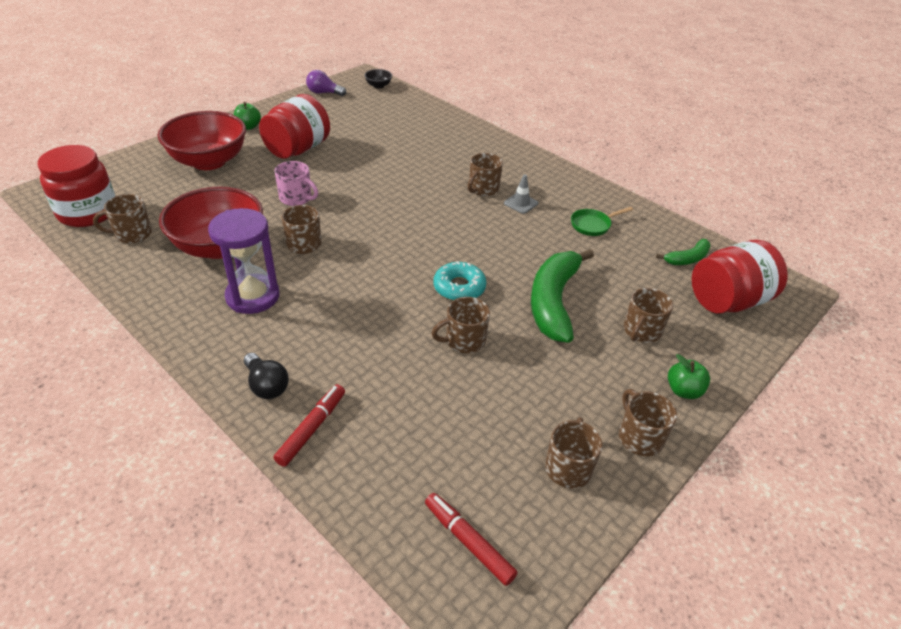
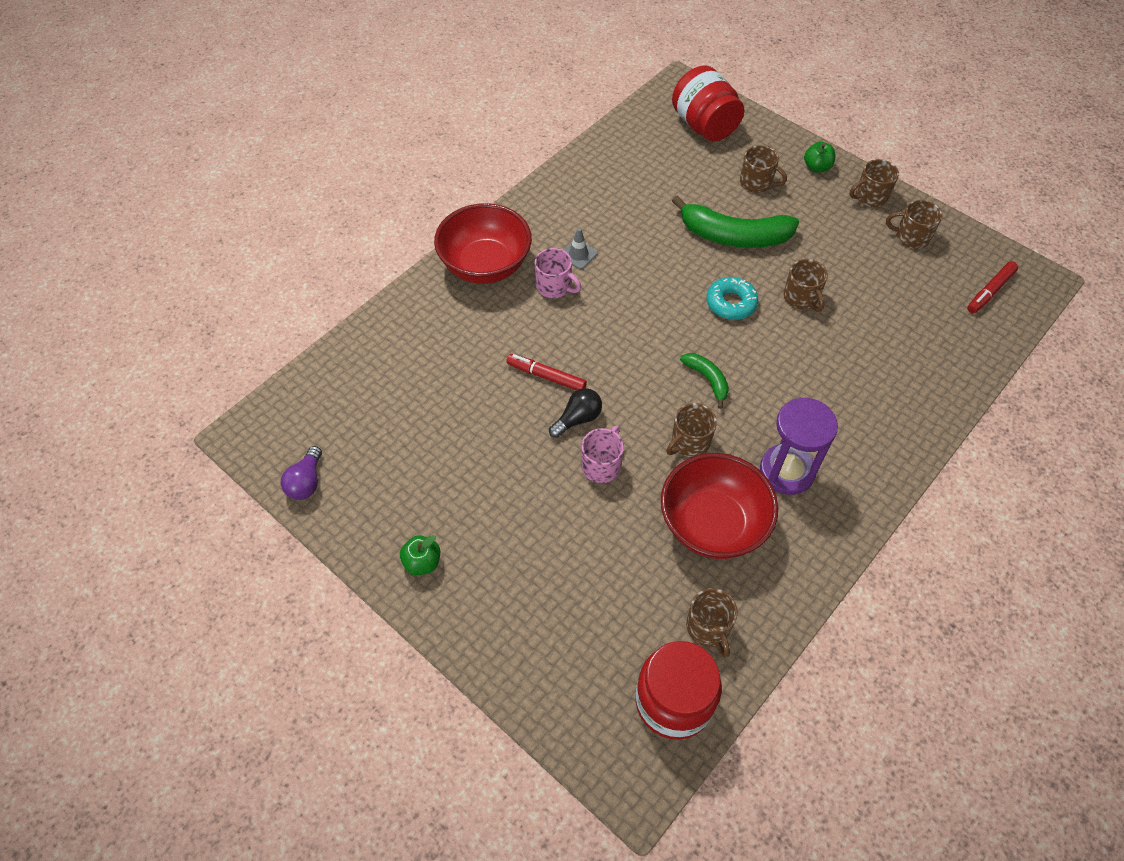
camera: 90 degrees left, 15 degrees up
(209, 161) = (527, 588): red bowl -> red bowl (485, 265)
(266, 385) = (897, 434): black light bulb -> black light bulb (577, 419)
(298, 149) = (483, 485): red jar -> none
(311, 428) = (931, 393): red marker -> red marker (546, 376)
(378, 86) = (281, 413): black bowl -> none
(483, 189) = (554, 286): brown mug -> pink mug
(593, 225) = (608, 200): green pan -> none
(687, 259) = (650, 141): green banana -> green banana (707, 379)

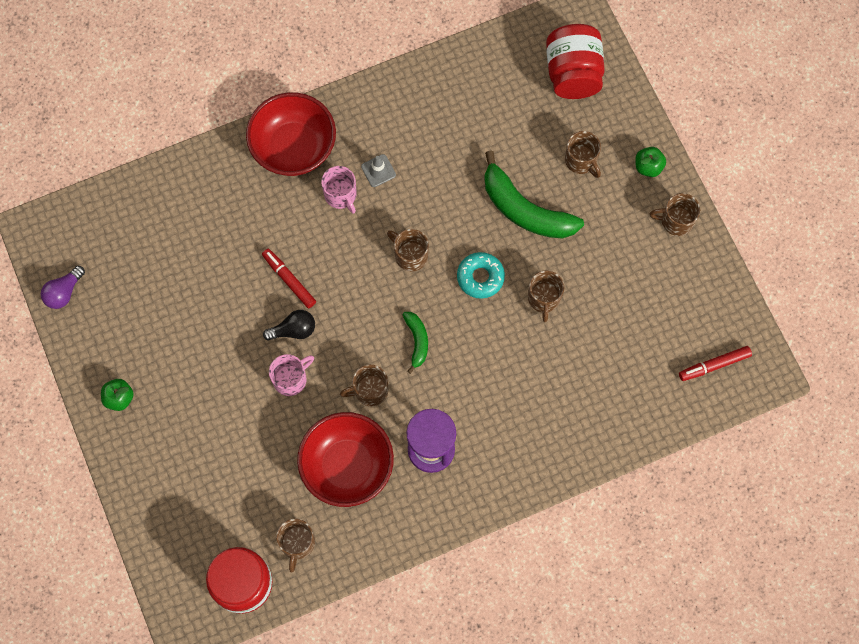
camera: 25 degrees right, 15 degrees up
(911, 237) = (683, 280): brown mug -> brown mug (410, 255)

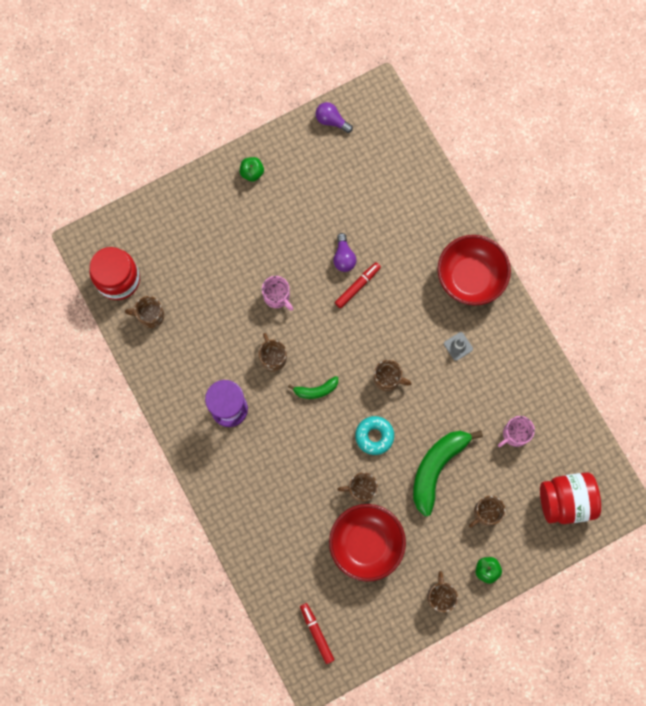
camera: 85 degrees right, 5 degrees up
(249, 293) = (343, 257): none -> purple light bulb
(293, 330) = (316, 294): black light bulb -> none
(341, 195) = (433, 318): pink mug -> pink mug (515, 434)
(347, 466) = (211, 346): red bowl -> red bowl (366, 543)
(410, 255) = (387, 378): brown mug -> brown mug turned 75 degrees clockwise

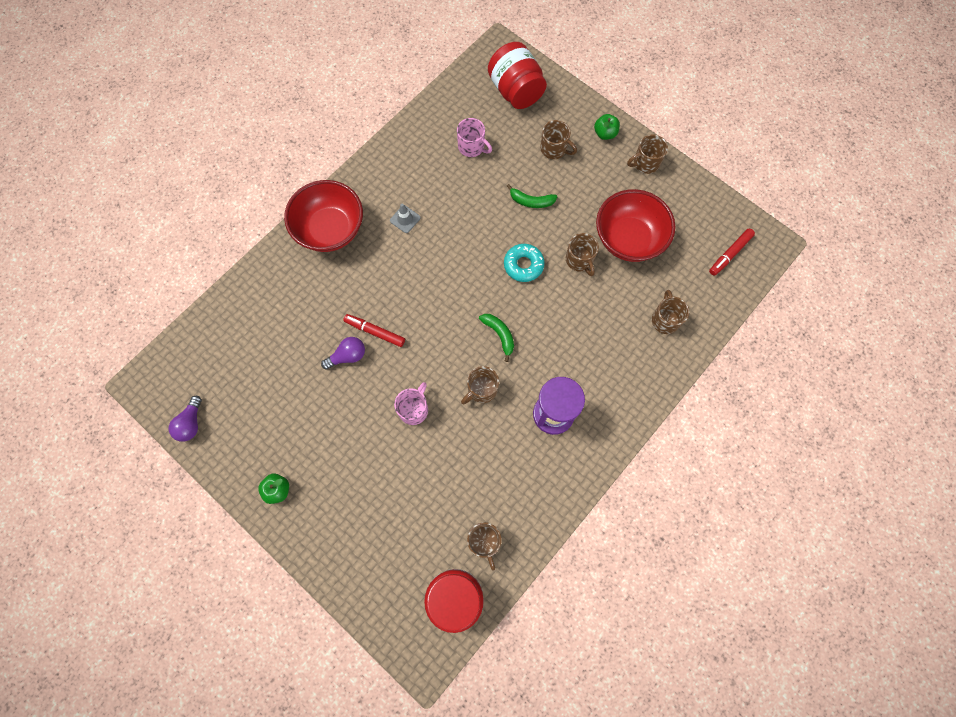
camera: 110 degrees left, 5 degrees down
(387, 378) = (461, 272): brown mug -> brown mug (665, 320)
(437, 468) = (531, 201): green banana -> green banana, size x0.50

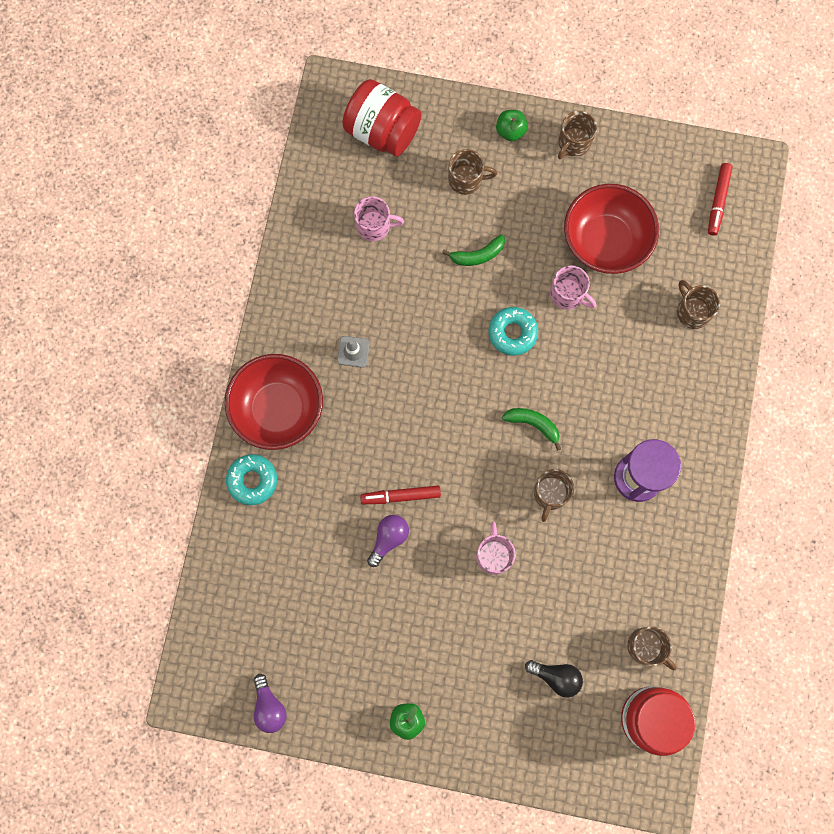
camera: 30 degrees left, 5 degrees up
(282, 266) = (252, 480): none -> turquoise donut
(403, 523) = (556, 677): none -> black light bulb
(579, 260) = (567, 294): brown mug -> pink mug

